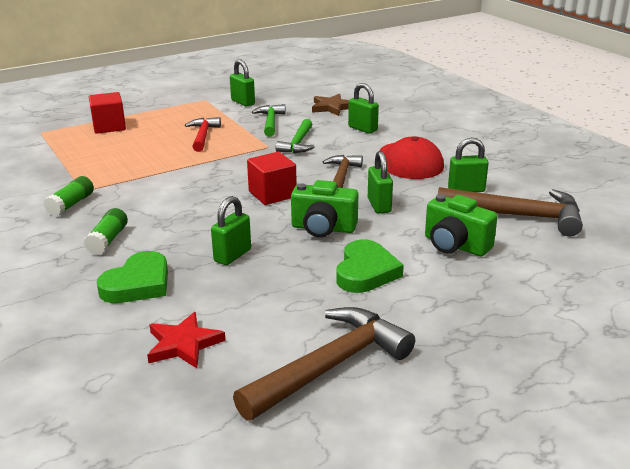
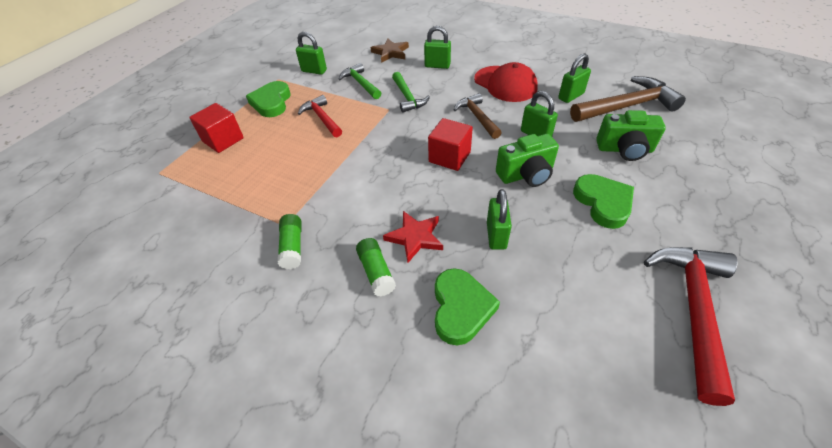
camera: 30 degrees left, 20 degrees up
(177, 114) = (271, 102): none -> green heart
(183, 344) = (575, 354): red star -> red star (415, 237)
(330, 366) = (693, 310): brown hammer -> red hammer

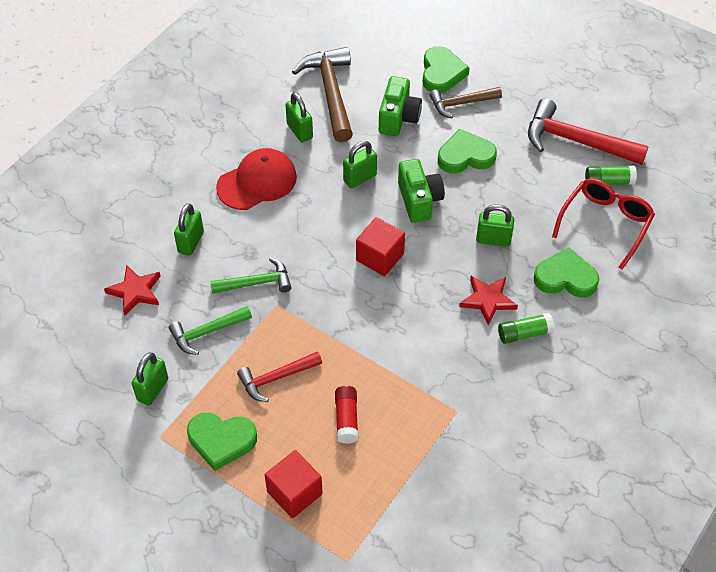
camera: 85 degrees left, 5 degrees up
(283, 157) = (346, 419): none -> red glue stick
(292, 247) = (487, 402): green glue stick -> green glue stick (608, 181)
(390, 52) = (135, 291): brown star -> red star
(477, 117) = (316, 221): brown hammer -> brown hammer (461, 103)
(563, 352) = (605, 223): none -> red glasses
(711, 173) = (441, 73): none -> green heart

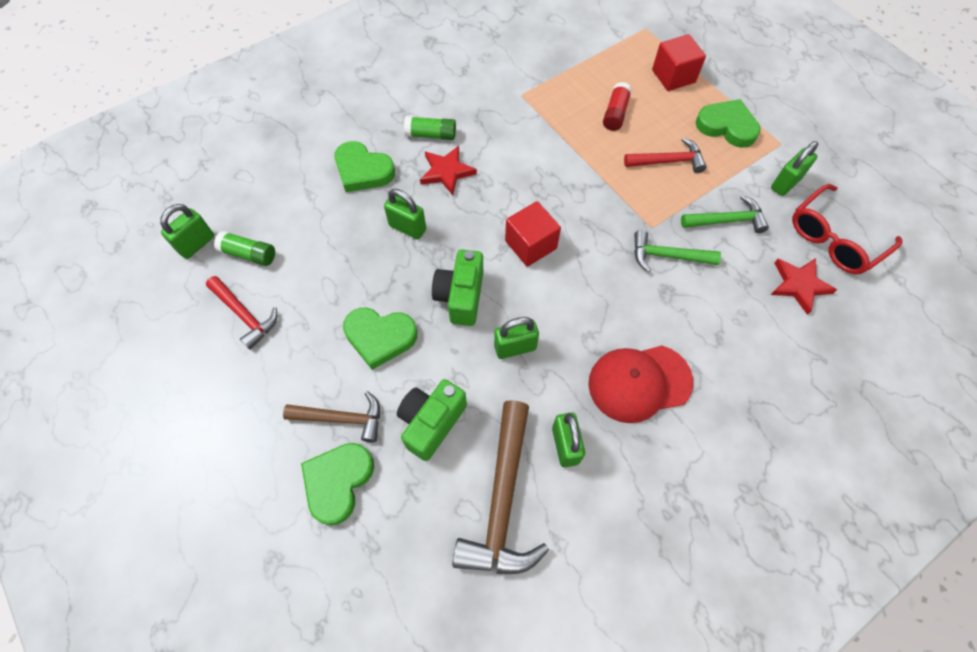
camera: 160 degrees left, 10 degrees up
(191, 242) = (732, 325): green padlock -> green padlock (196, 244)
(576, 141) = (245, 315): red hammer -> red hammer, size x0.60
(605, 223) = (288, 210): red glasses -> red glasses (834, 239)

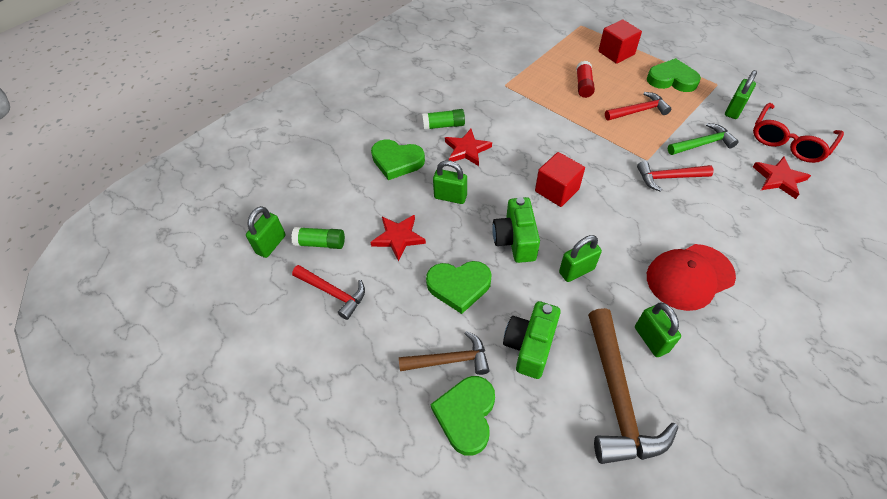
camera: 10 degrees left, 10 degrees down
(334, 265) = (398, 237): none -> red star
(667, 256) = (669, 178): green hammer -> red hammer

